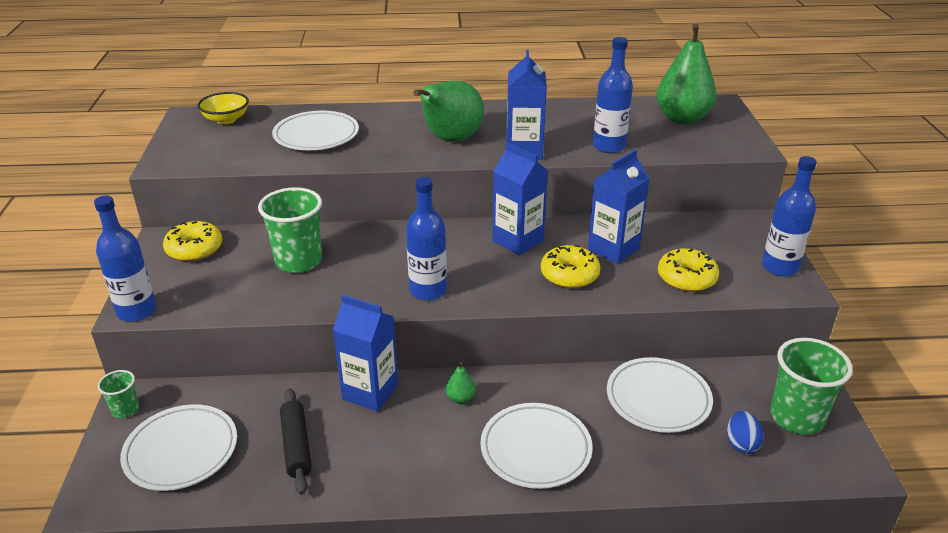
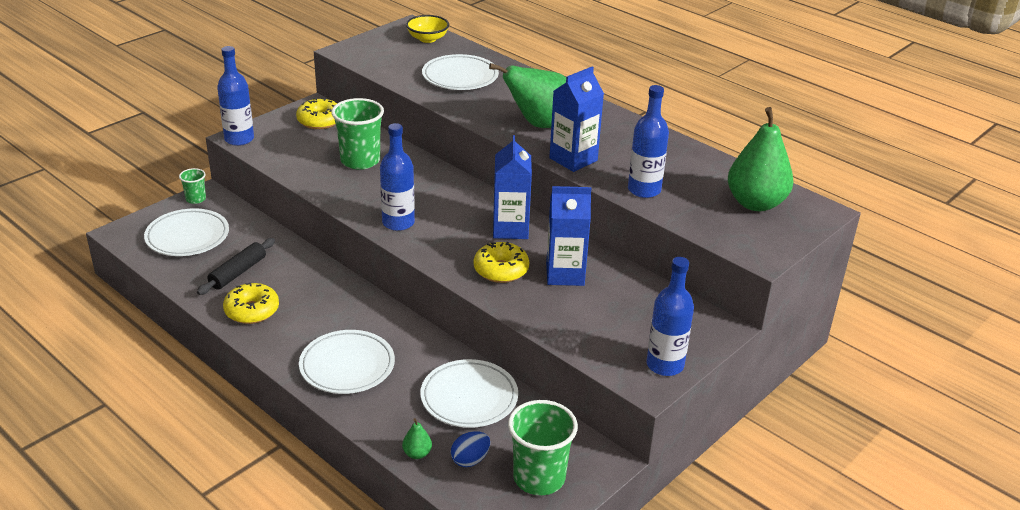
camera: 45 degrees right, 0 degrees up
(370, 392) = (316, 272): blue carton -> none
(460, 398) = (356, 310): green pear -> green pear (417, 453)
(686, 278) = (576, 324): yellow donut -> yellow donut (252, 311)

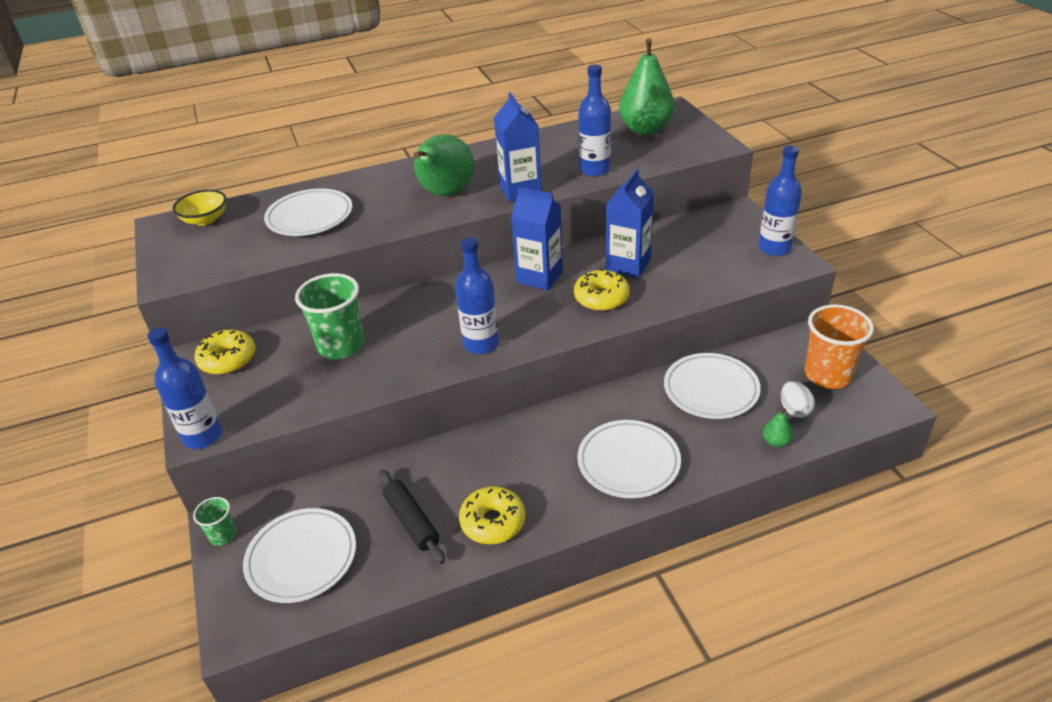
camera: 60 degrees left, 5 degrees up
(470, 460) = (794, 410): blue egg -> white egg
(539, 478) = (828, 375): green cup -> orange cup

